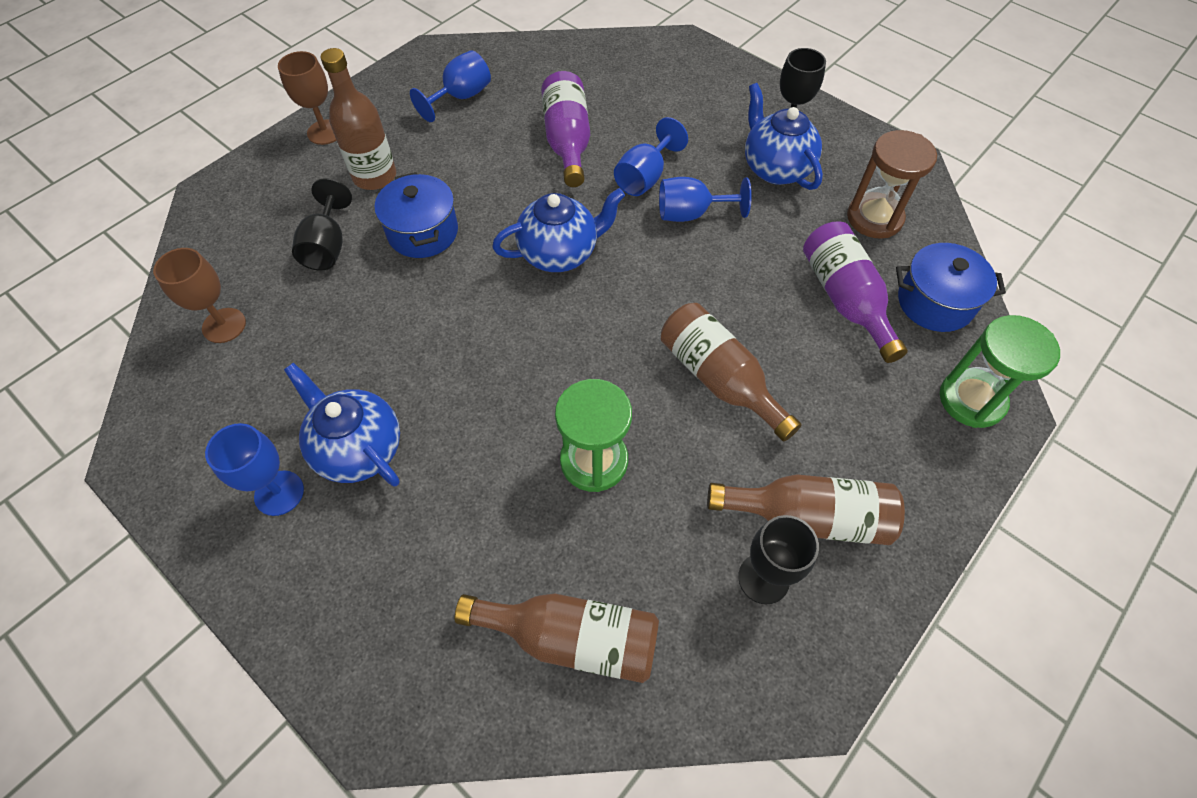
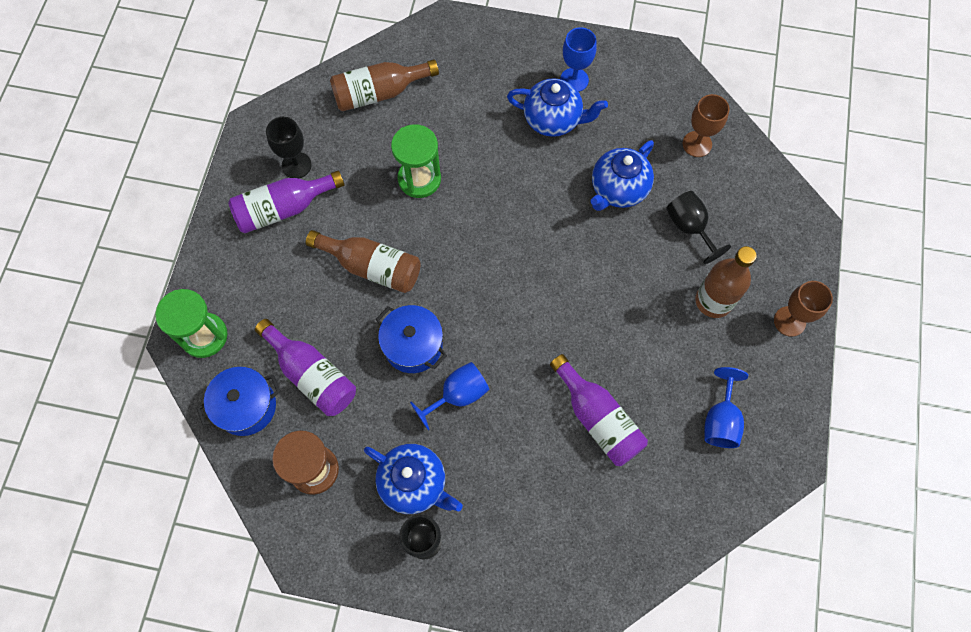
camera: 150 degrees right, 10 degrees up
(423, 232) = (637, 273): blue pot -> blue pot (413, 345)
(560, 253) = (531, 307): blue teapot -> blue teapot (618, 190)
(644, 177) = (513, 413): blue goblet -> none
(808, 517) = (284, 209): brown bottle -> purple bottle

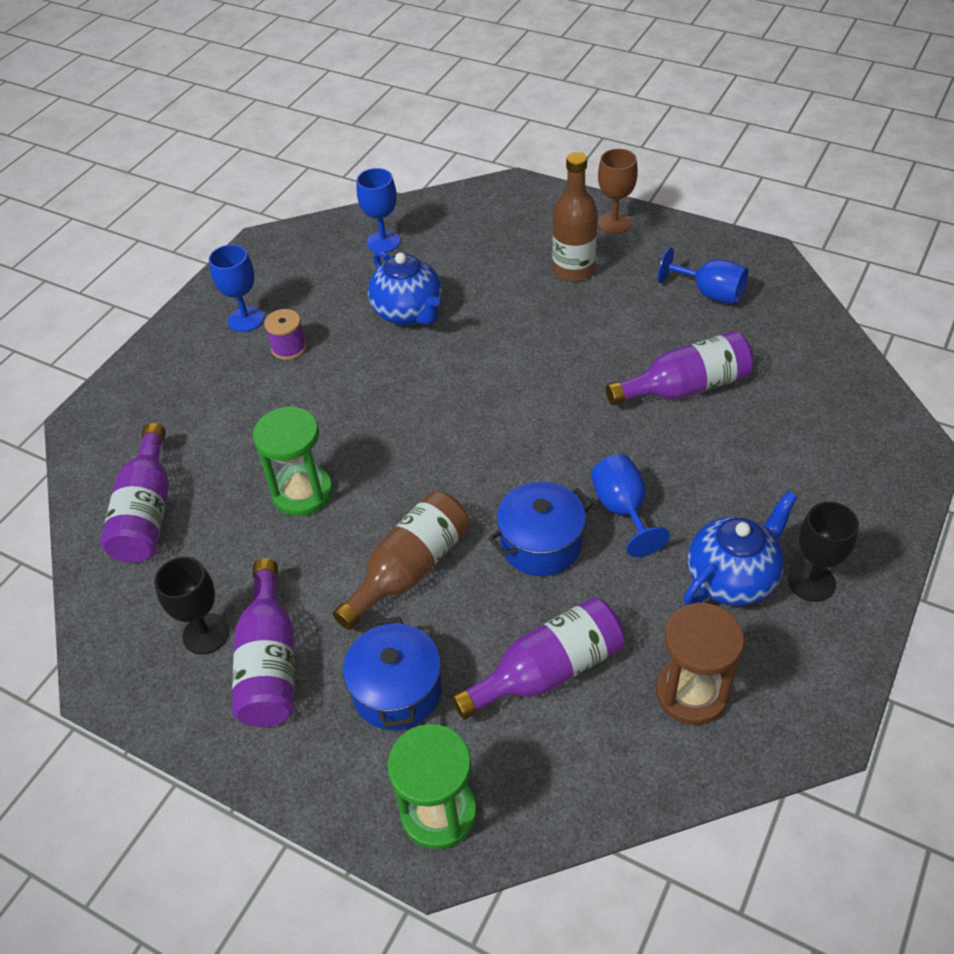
camera: 70 degrees left, 20 degrees down
(246, 406) = (574, 768): blue pot -> blue pot (397, 691)
(379, 93) = (146, 512): brown bottle -> purple bottle
(553, 120) = (289, 348): blue teapot -> purple spool
(689, 227) = (480, 268): black goblet -> none
(697, 144) = (383, 242): brown goblet -> blue goblet

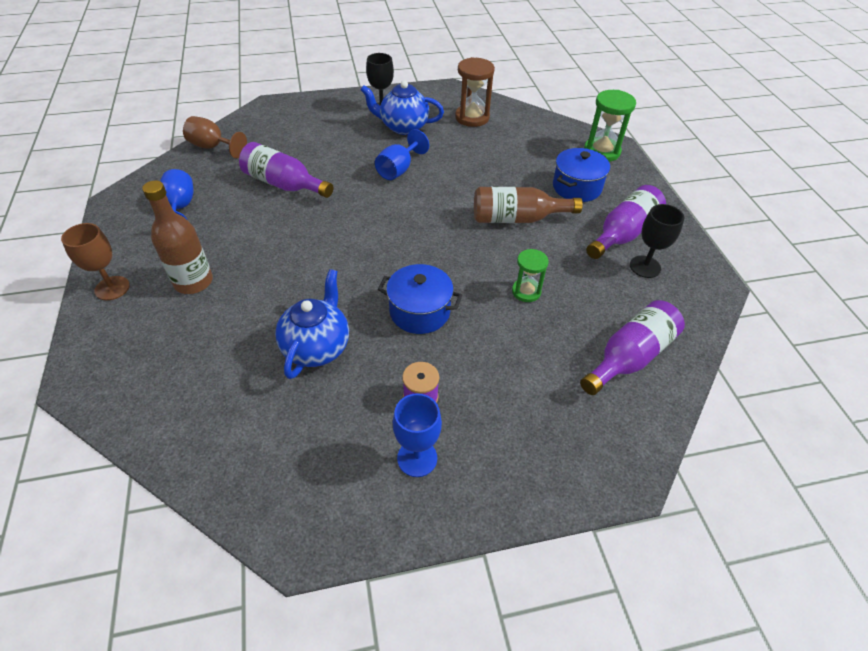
camera: 135 degrees left, 0 degrees up
(302, 492) = (526, 291): green hourglass -> green hourglass, size x0.63
(383, 242) = (231, 430): blue goblet -> none
(541, 544) = (449, 185): blue pot -> blue pot (419, 311)
(548, 671) = (510, 153): purple bottle -> none
(829, 356) = (213, 147): none -> brown goblet

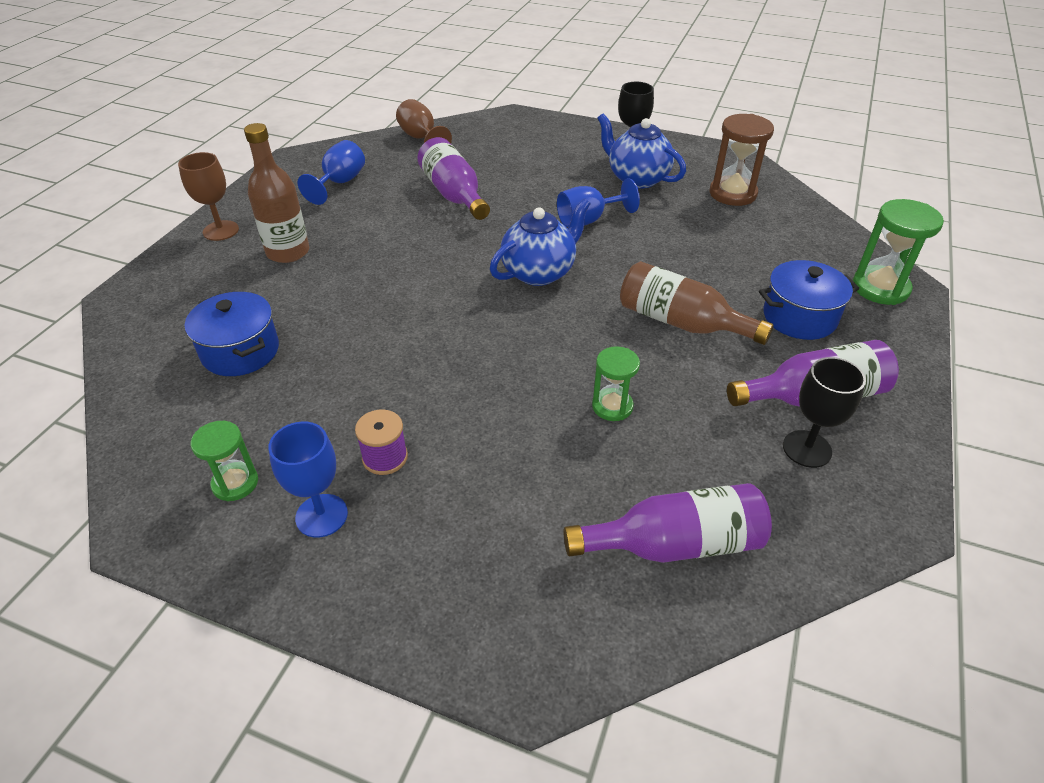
camera: 35 degrees right, 5 degrees down
(317, 347) = (335, 359): blue teapot -> blue teapot (539, 272)
(334, 472) = (235, 483): none -> green hourglass
(419, 311) = (468, 372): blue pot -> blue pot (240, 351)

